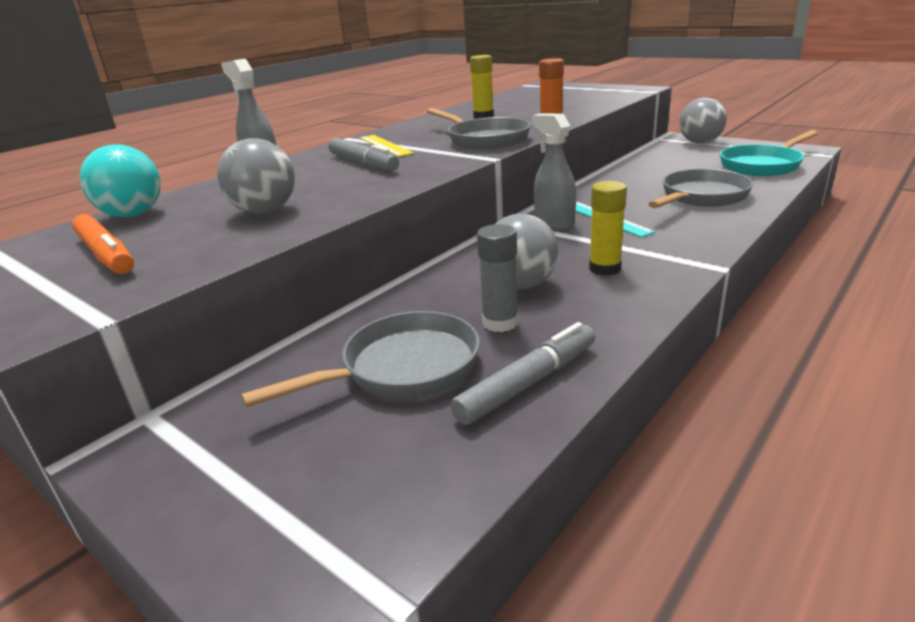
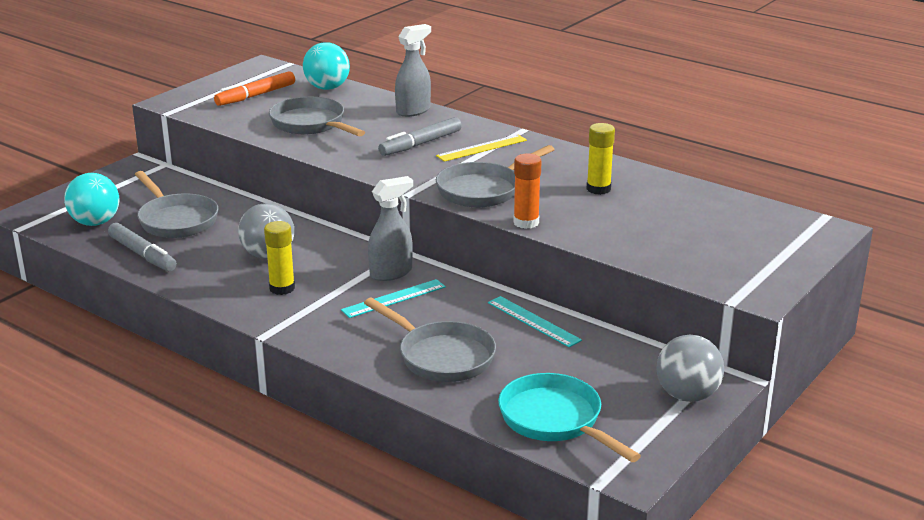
camera: 85 degrees right, 0 degrees up
(265, 211) = (311, 124): grey ball -> grey pan
(391, 465) = (95, 222): none -> turquoise ball
(500, 323) = (215, 247): grey glue stick -> none
(624, 176) = (533, 321): none -> turquoise ruler

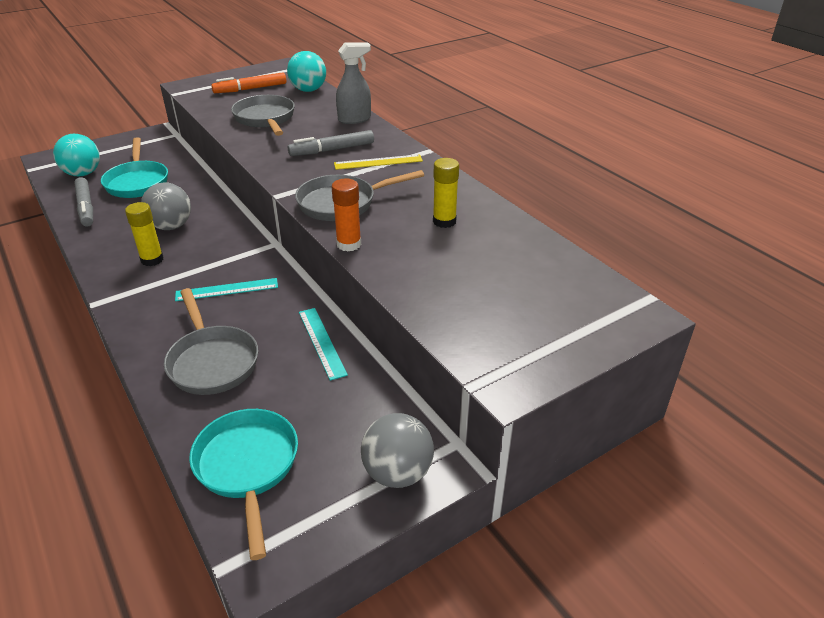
camera: 20 degrees right, 10 degrees up
(176, 220) = (137, 182): grey pan -> turquoise pan
(391, 273) = (247, 263): grey spray bottle -> none

